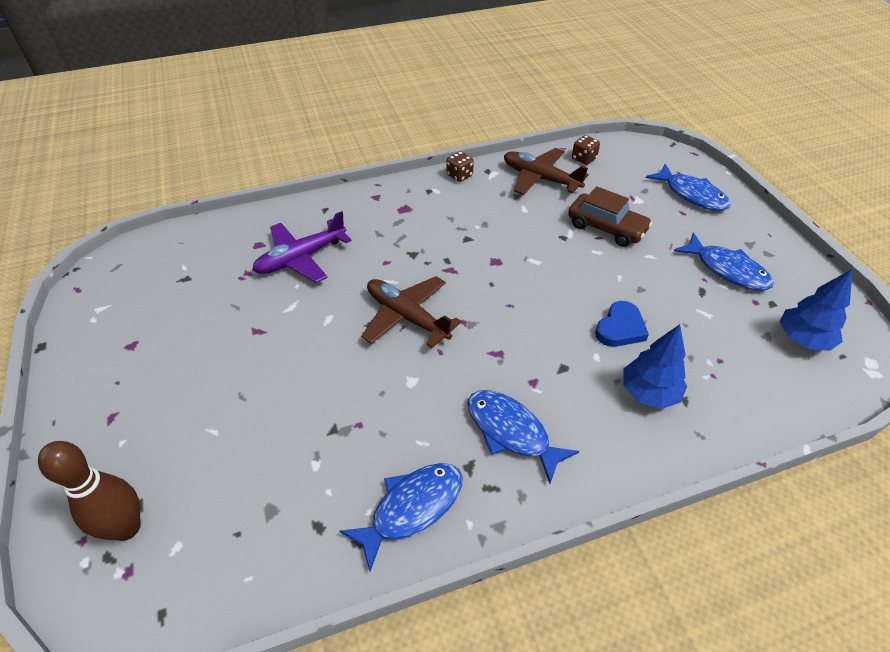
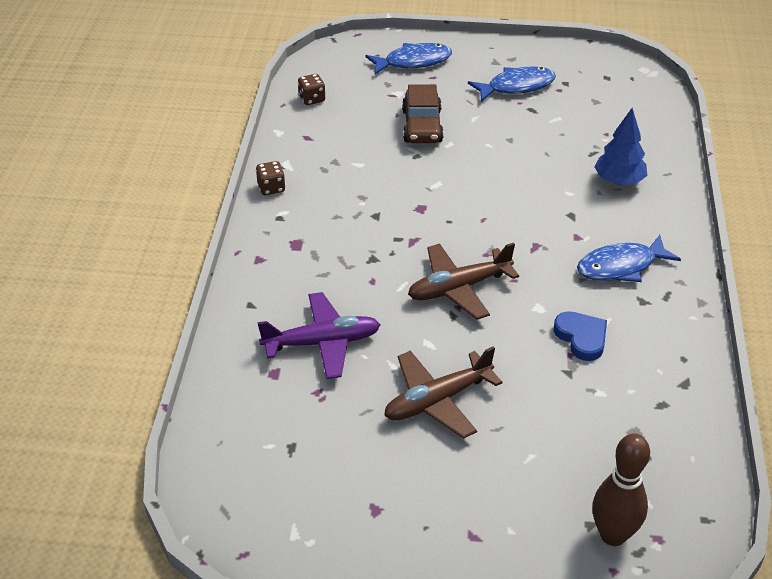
camera: 65 degrees left, 5 degrees down
(301, 258) = (322, 343): purple plane -> purple plane turned 90 degrees counterclockwise
(412, 508) = (667, 344): blue fish -> none
(540, 178) = (320, 137): brown plane -> brown plane (437, 400)
(606, 228) = (422, 126): brown car -> brown car turned 120 degrees clockwise
(620, 328) = (546, 168): blue heart -> blue heart (581, 337)
(803, 339) = (608, 87): blue tree -> none

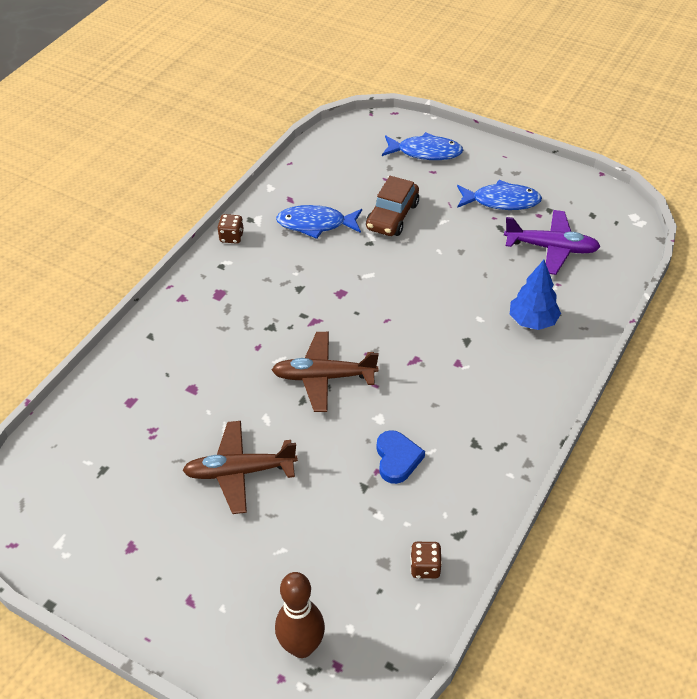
camera: 25 degrees right, 5 degrees up
(312, 99) = (316, 164): brown dice -> brown dice (425, 567)
(322, 343) = (183, 388): purple plane -> purple plane (551, 248)
(620, 267) = (477, 404): blue fish -> blue fish (315, 224)

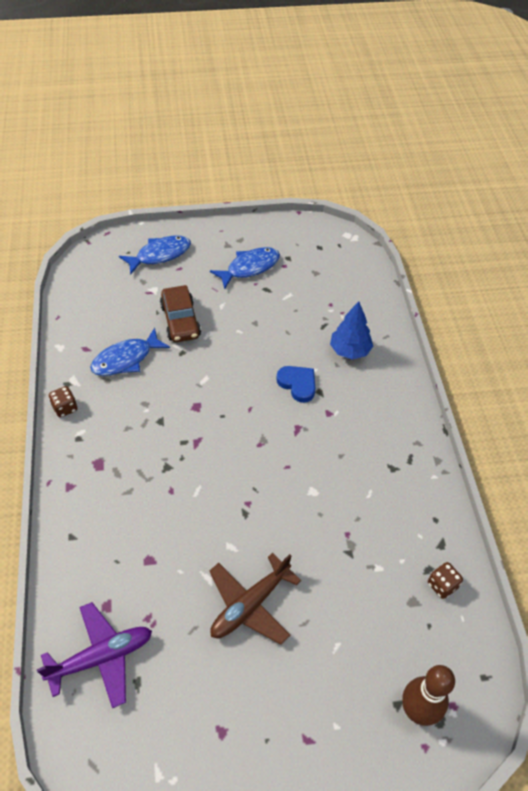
camera: 40 degrees left, 5 degrees up
(323, 377) = (244, 484): brown plane -> none
(397, 459) = (352, 515): blue heart -> blue heart (298, 384)
(551, 248) = (314, 287): purple plane -> purple plane (101, 657)

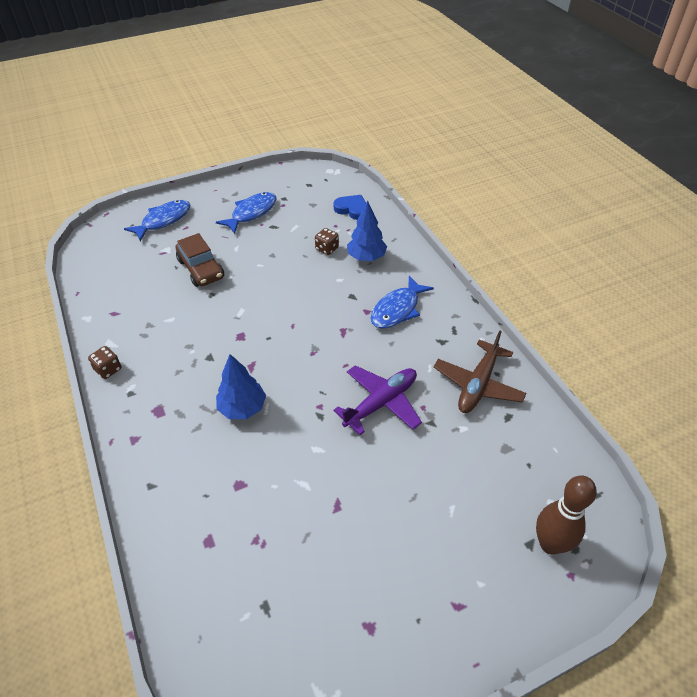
camera: 15 degrees left, 5 degrees down
(101, 657) = (219, 594): purple plane -> purple plane (381, 403)
(126, 359) = (158, 313): blue fish -> blue fish (397, 309)
(175, 484) = (243, 408): none -> blue tree
(250, 605) = (354, 496): brown plane -> brown plane (478, 384)
(298, 384) = (330, 295): blue heart -> blue heart (352, 209)
(442, 585) = (526, 426): brown dice -> brown dice (327, 249)

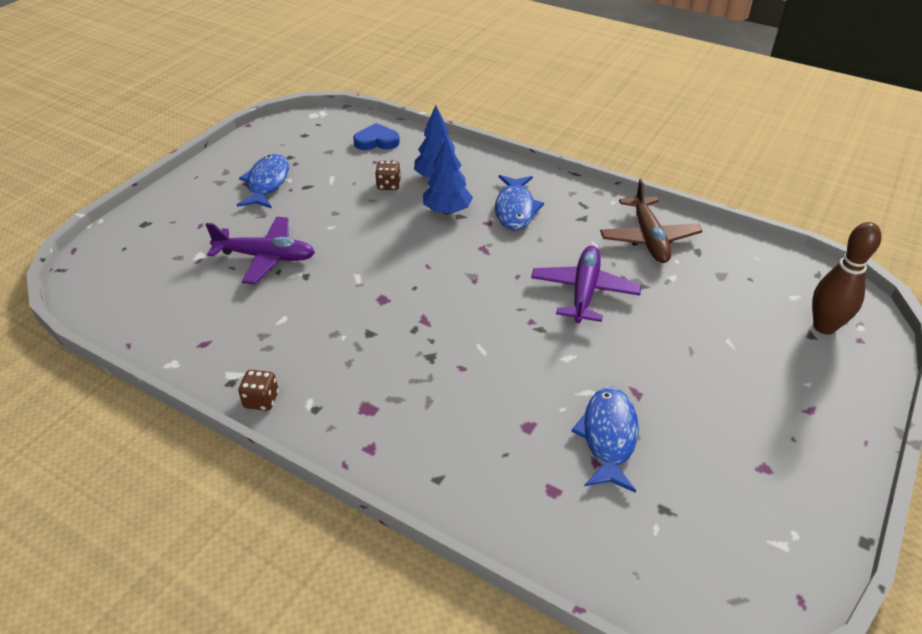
camera: 35 degrees left, 5 degrees down
(163, 220) = (163, 228): blue fish -> blue fish (608, 436)
(201, 269) = (266, 257): brown car -> purple plane
(243, 408) = (457, 360): blue tree -> blue tree (447, 211)

